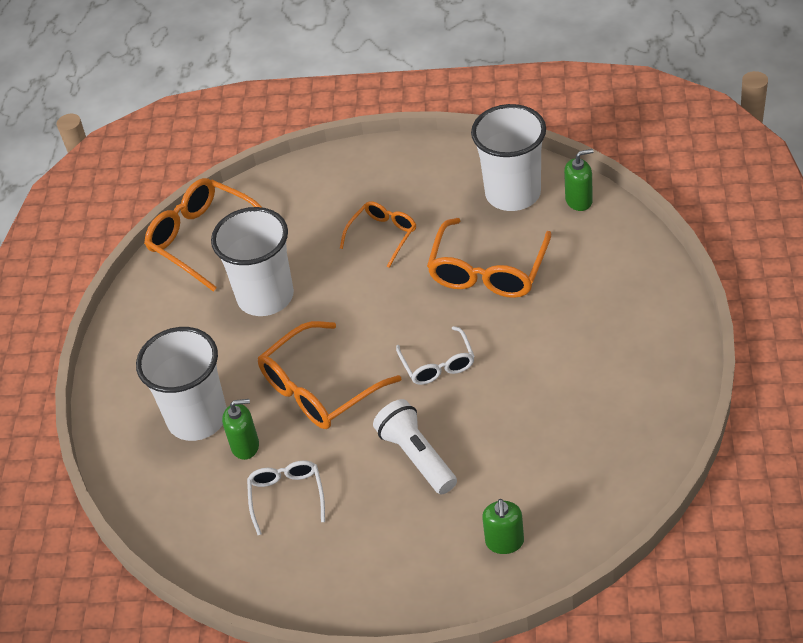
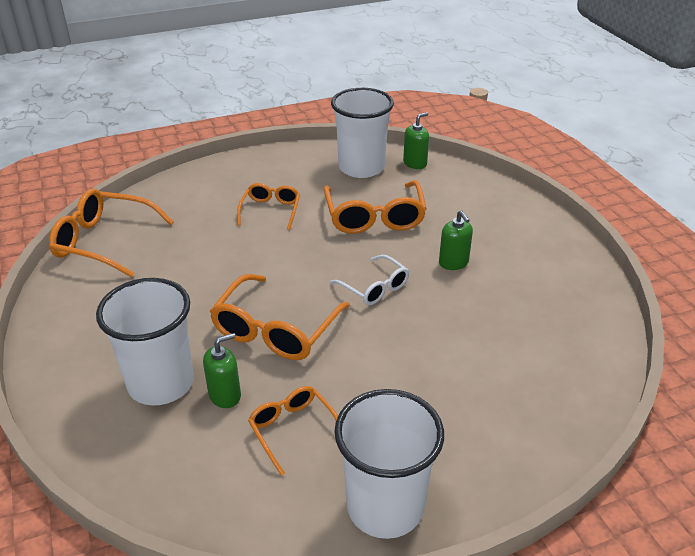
camera: 30 degrees left, 10 degrees down
(265, 296) = (185, 271): white cup -> white cup (385, 506)
(287, 496) = (293, 430): white glasses -> orange glasses
(417, 457) = (401, 362): white flashlight -> none
(504, 542) = (530, 412): green soap dispenser -> green soap dispenser (453, 263)

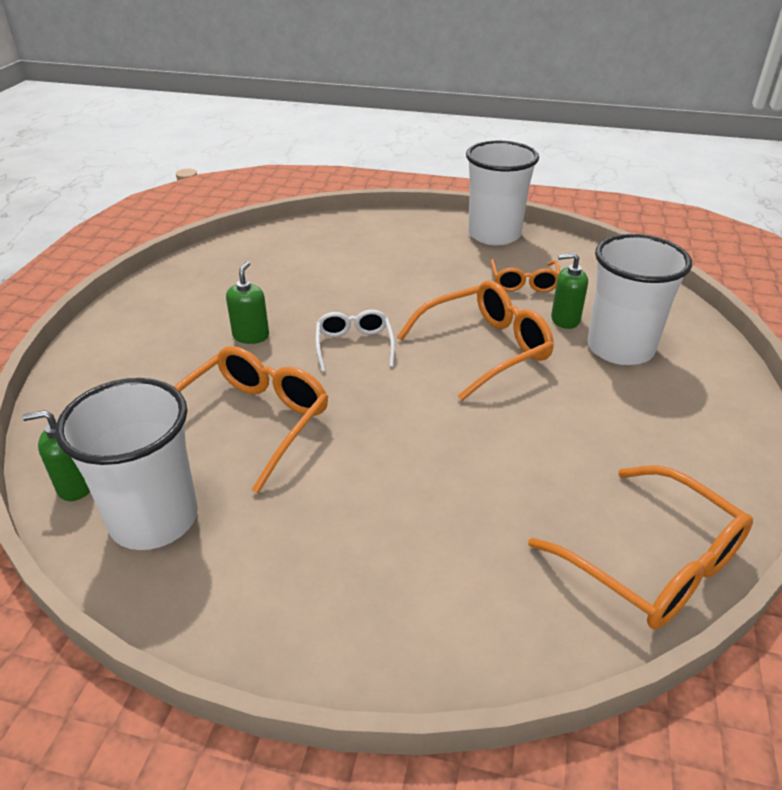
camera: 145 degrees left, 0 degrees up
(270, 210) = (368, 500): orange glasses -> none

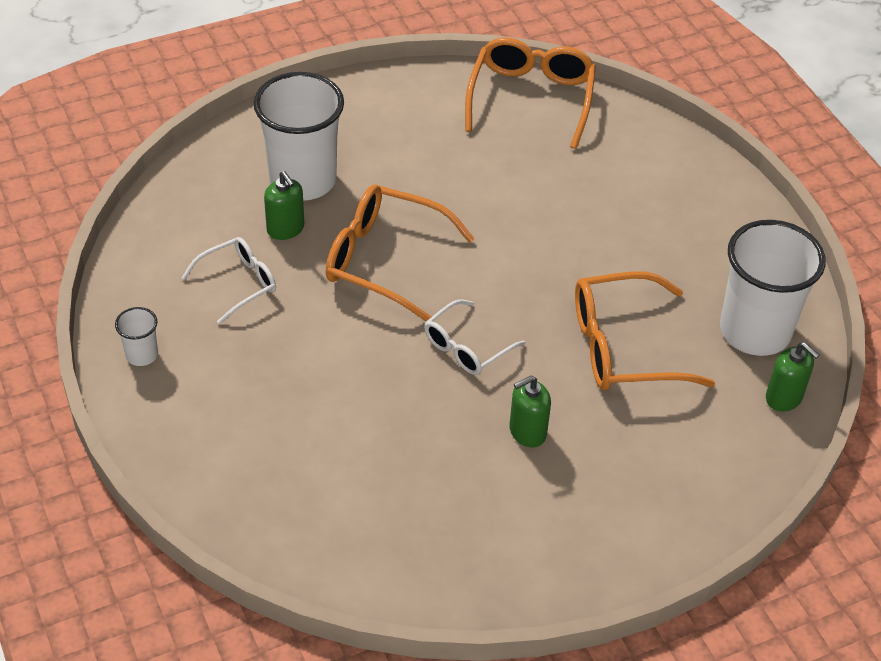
camera: 130 degrees left, 10 degrees up
(494, 235) = (142, 355): white cup -> white cup, size x0.43
(524, 283) = (238, 283): orange glasses -> white glasses

